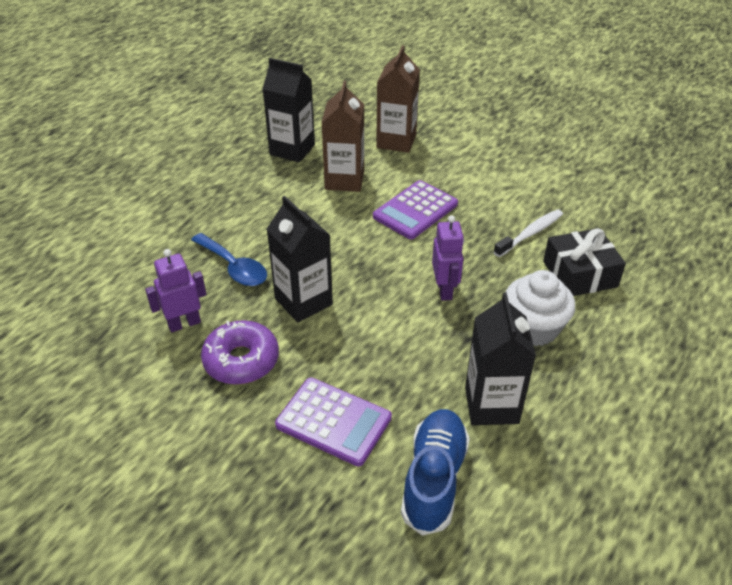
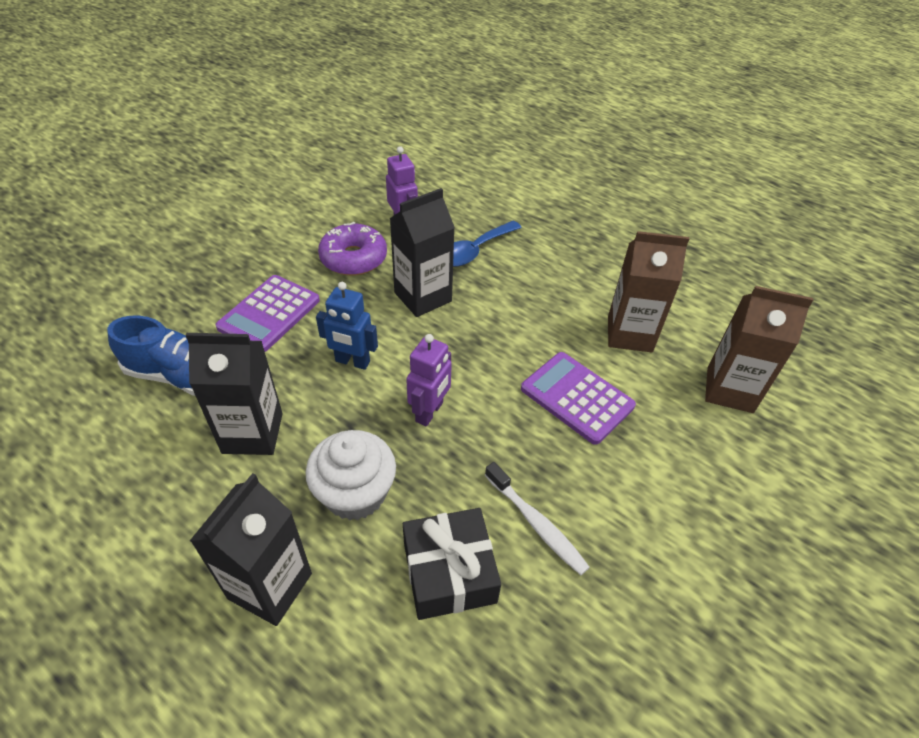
camera: 90 degrees right, 5 degrees up
(292, 150) = (682, 290): black carton -> black carton (270, 586)
(395, 345) = (352, 362): none -> blue robot
(444, 290) = (429, 412): purple robot -> purple robot turned 60 degrees counterclockwise

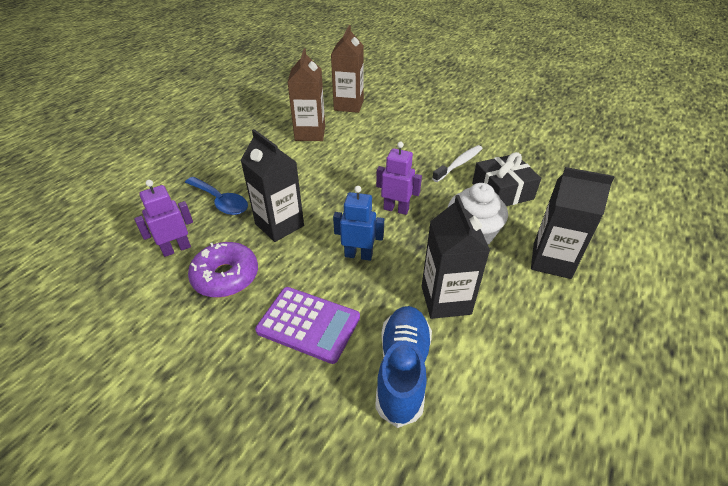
camera: 95 degrees left, 5 degrees down
(352, 362) = (358, 255): blue robot -> blue robot turned 90 degrees counterclockwise
(577, 397) = (367, 152): purple calculator -> none

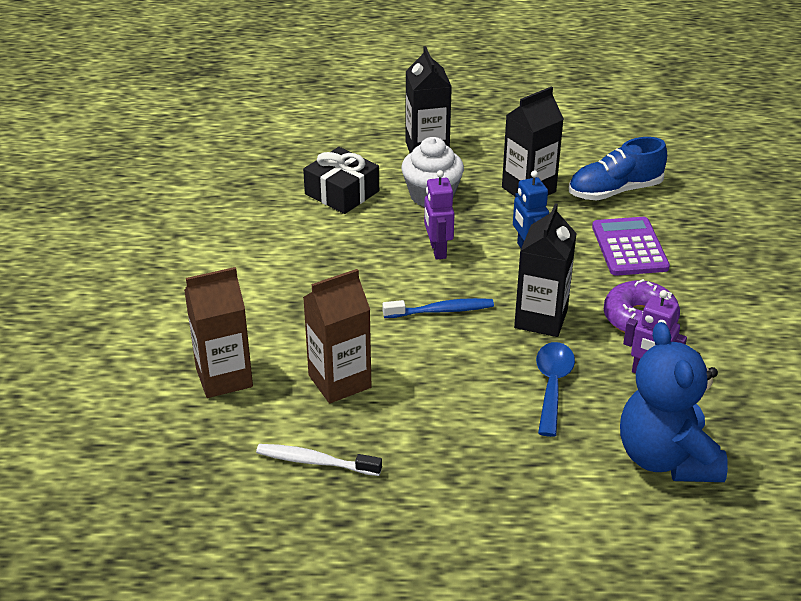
camera: 120 degrees left, 5 degrees down
(116, 218) = (666, 458): none -> blue teddy bear
(331, 186) = (441, 311): none -> blue toothbrush
(459, 164) = (311, 232): white toothbrush -> white toothbrush (315, 461)

